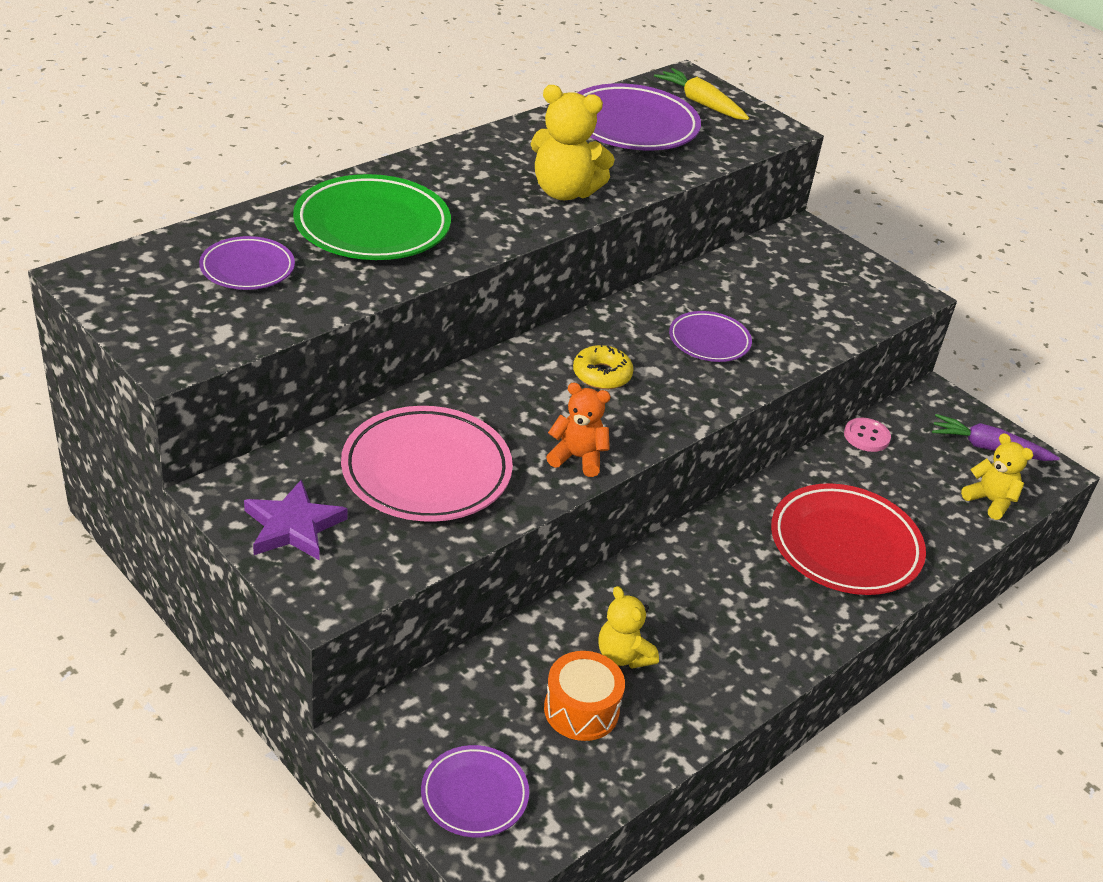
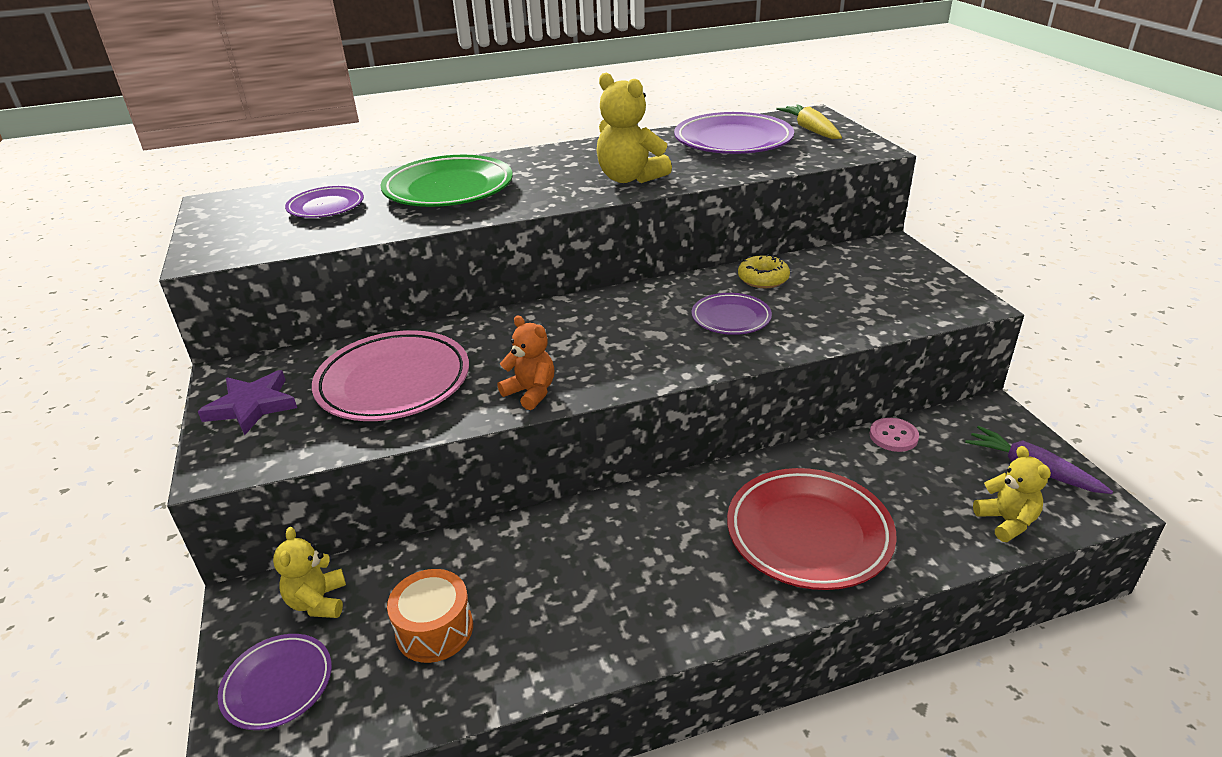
camera: 30 degrees right, 5 degrees down
(602, 375) = (608, 331): yellow donut -> yellow donut (763, 279)
(623, 655) = (511, 588): yellow teddy bear -> yellow teddy bear (318, 602)

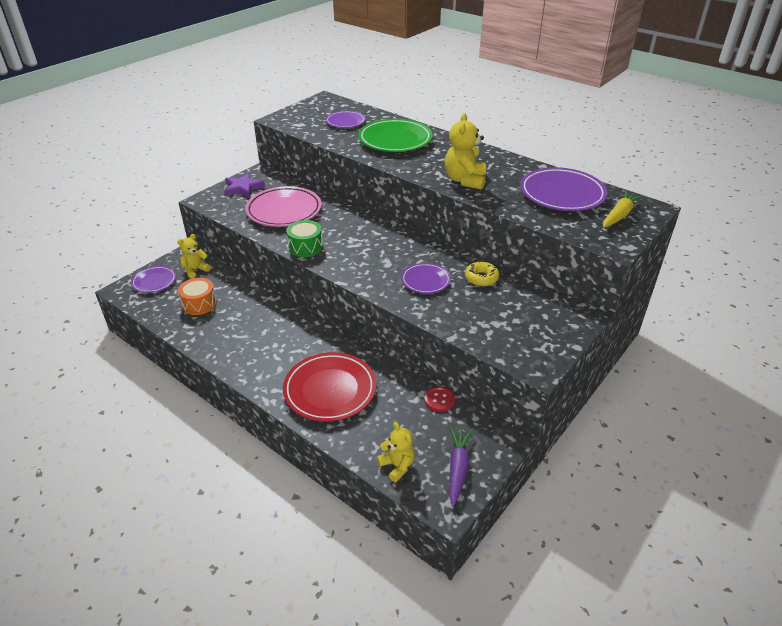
camera: 55 degrees right, 5 degrees up
(531, 392) = (305, 247): orange teddy bear -> green drum
(893, 436) = (439, 400): pink button -> red button
(1006, 521) = (397, 466): yellow teddy bear -> yellow teddy bear turned 75 degrees counterclockwise

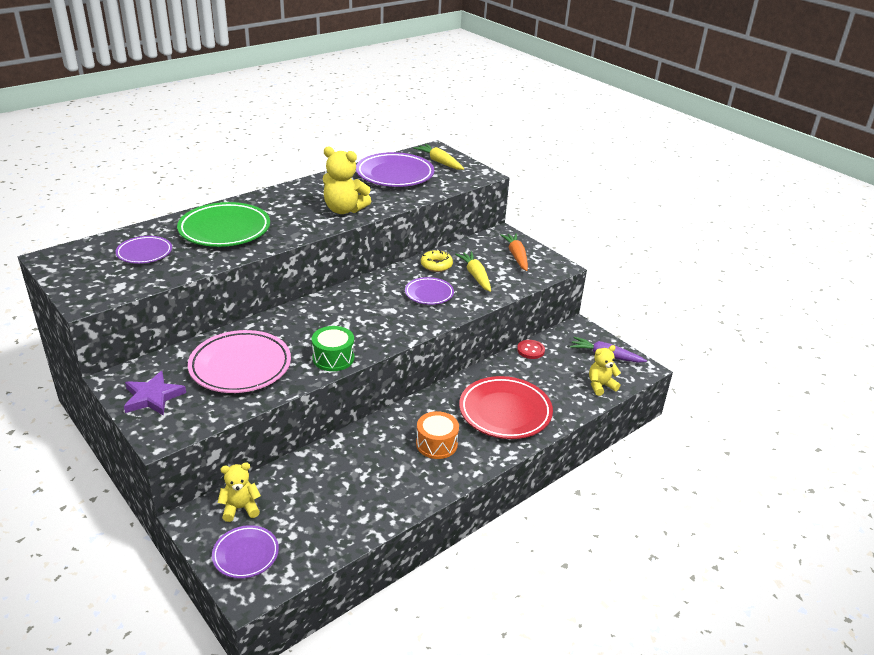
camera: 80 degrees left, 5 degrees down
(195, 270) = (240, 508): yellow teddy bear -> yellow teddy bear turned 105 degrees clockwise
(199, 304) = (322, 505): orange drum -> orange drum (436, 444)
(476, 306) = (475, 276): none -> yellow carrot
(538, 331) = (516, 256): none -> orange carrot

